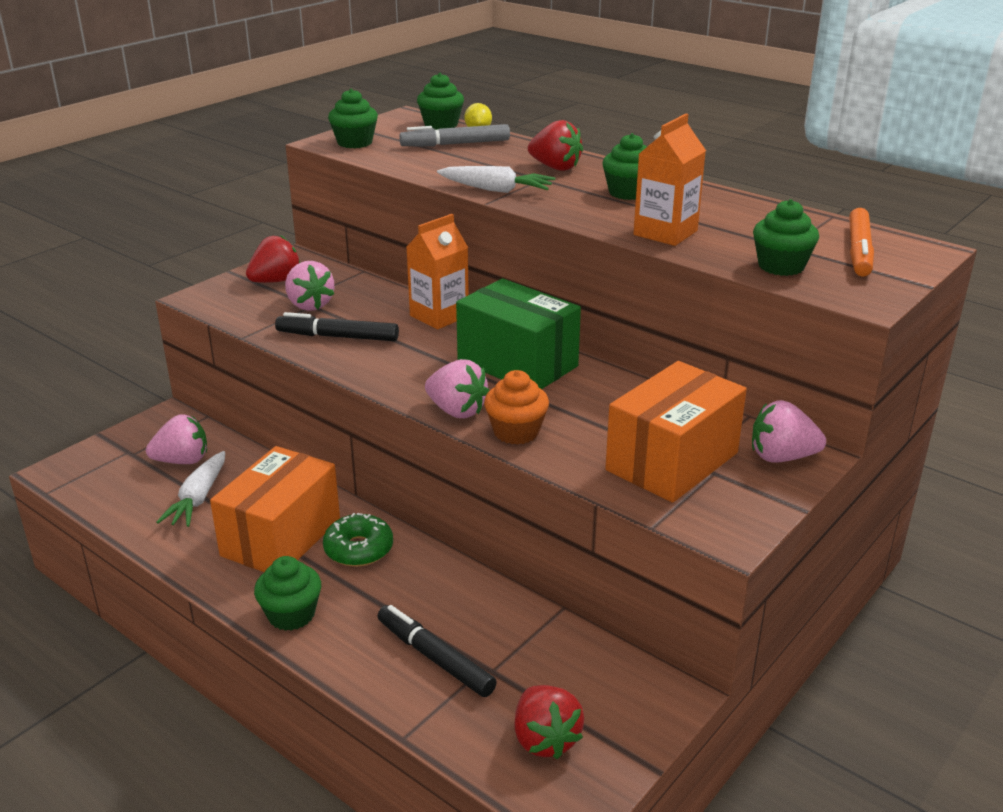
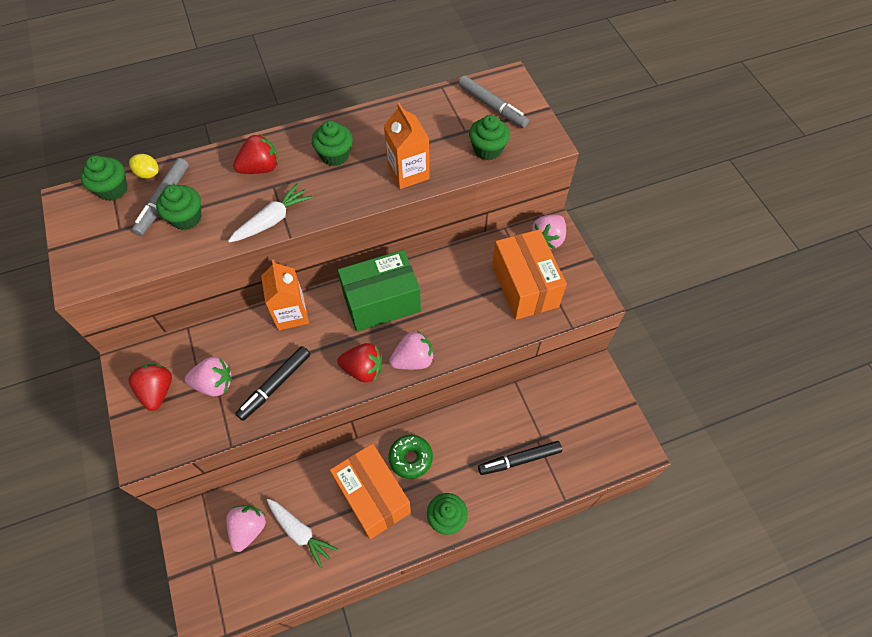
camera: 60 degrees left, 30 degrees up
(354, 143) = (99, 261): green cupcake -> green cupcake (186, 218)
(516, 432) = (454, 341): orange cupcake -> none
(545, 739) = (596, 438): red strawberry -> red strawberry (363, 369)
(859, 251) = (492, 106): orange marker -> grey marker

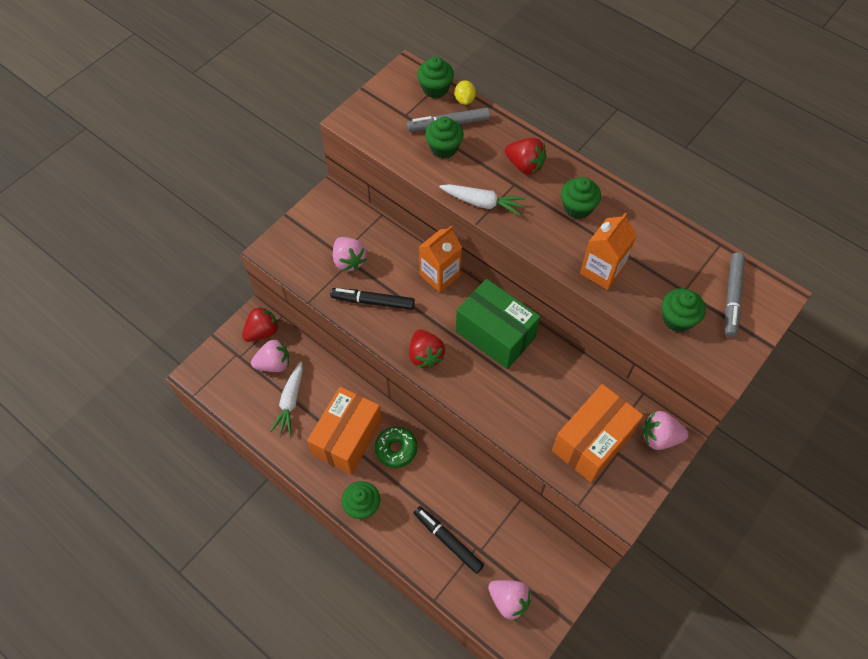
camera: 60 degrees right, 0 degrees up
(157, 391) = (321, 229): red strawberry -> red strawberry (262, 332)
(413, 360) = (458, 388): pink strawberry -> pink strawberry (509, 600)

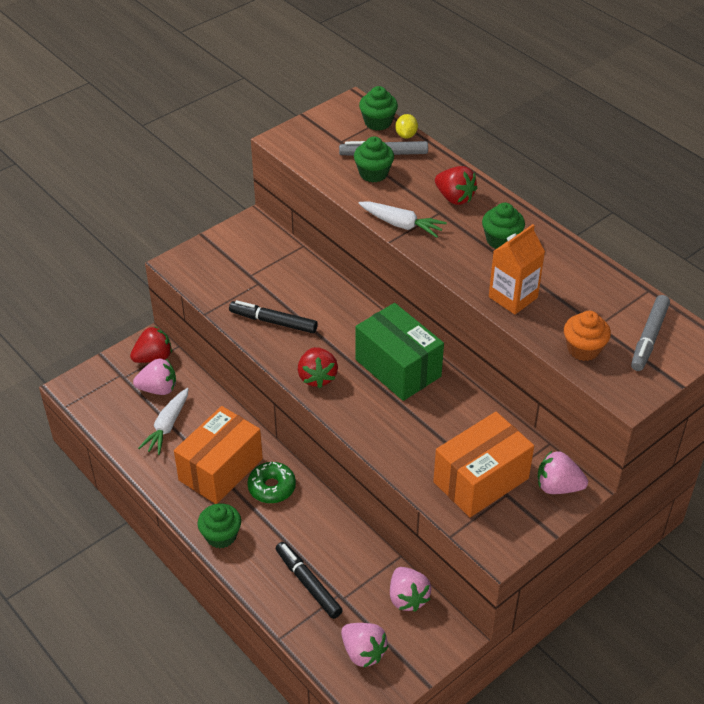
camera: 10 degrees right, 15 degrees down
(349, 261) = (257, 282): pink strawberry -> pink strawberry (407, 598)
(440, 275) = (351, 307): orange carton -> none
(677, 319) = (583, 349): green cupcake -> orange cupcake

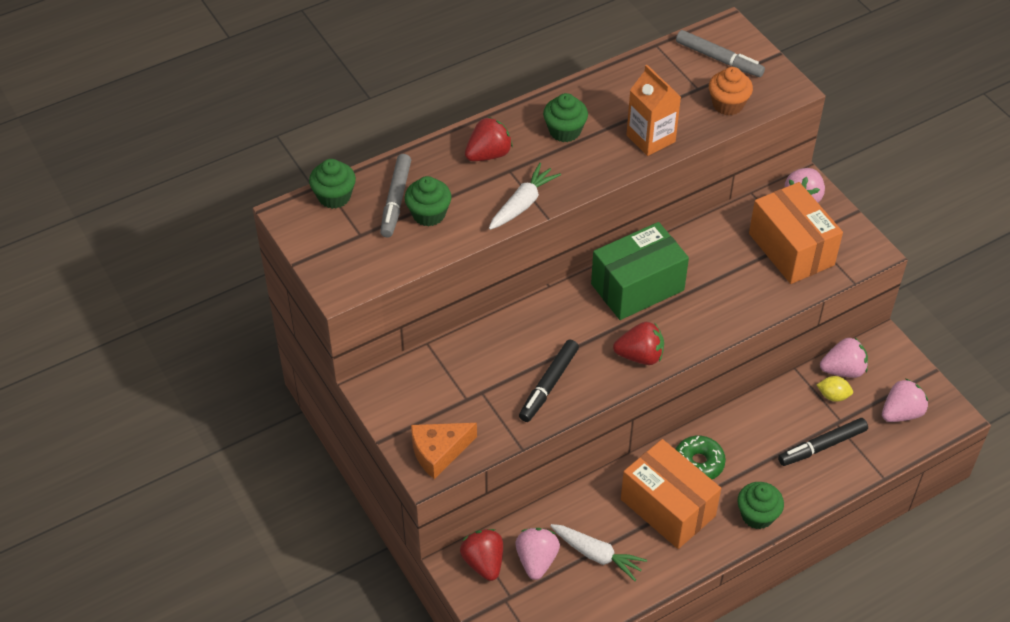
camera: 80 degrees left, 5 degrees up
(195, 267) = (439, 452): none -> orange cheese
(406, 135) = (366, 176): yellow lemon -> yellow lemon (833, 396)

